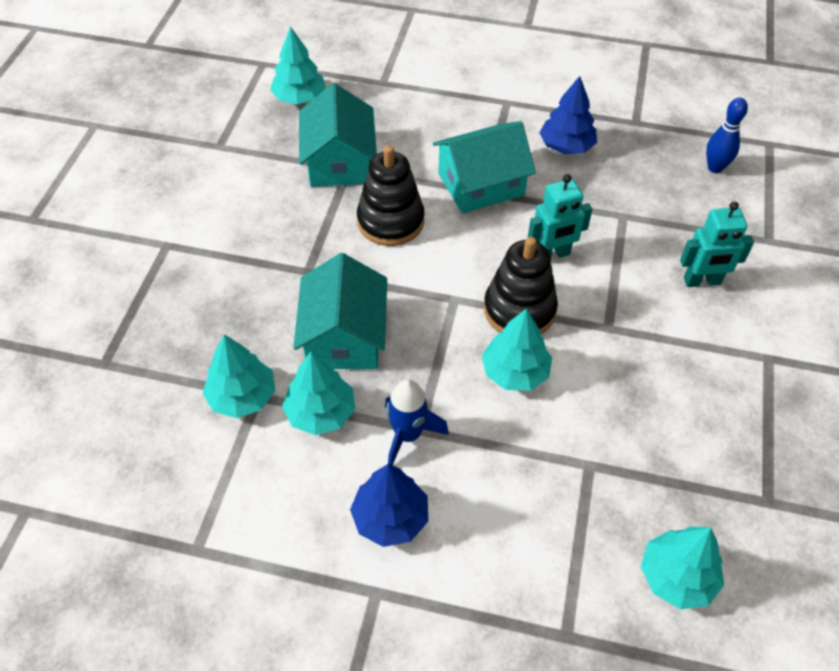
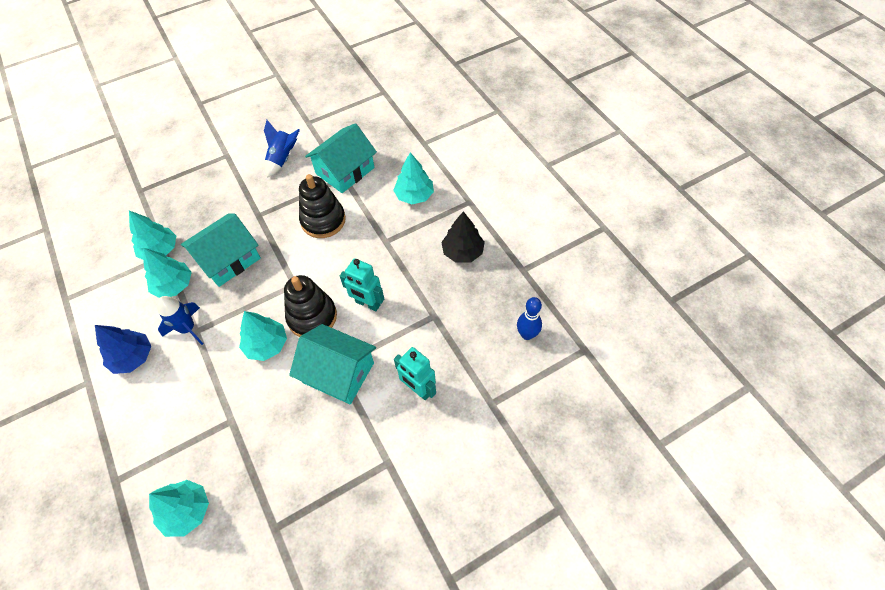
camera: 50 degrees right, 5 degrees up
(247, 200) = (283, 159): none -> blue rocket
(299, 98) = (374, 122): turquoise tree -> turquoise tree (414, 195)
(481, 184) = (390, 236): turquoise house -> turquoise house (338, 372)
(566, 146) = (462, 252): blue tree -> black tree

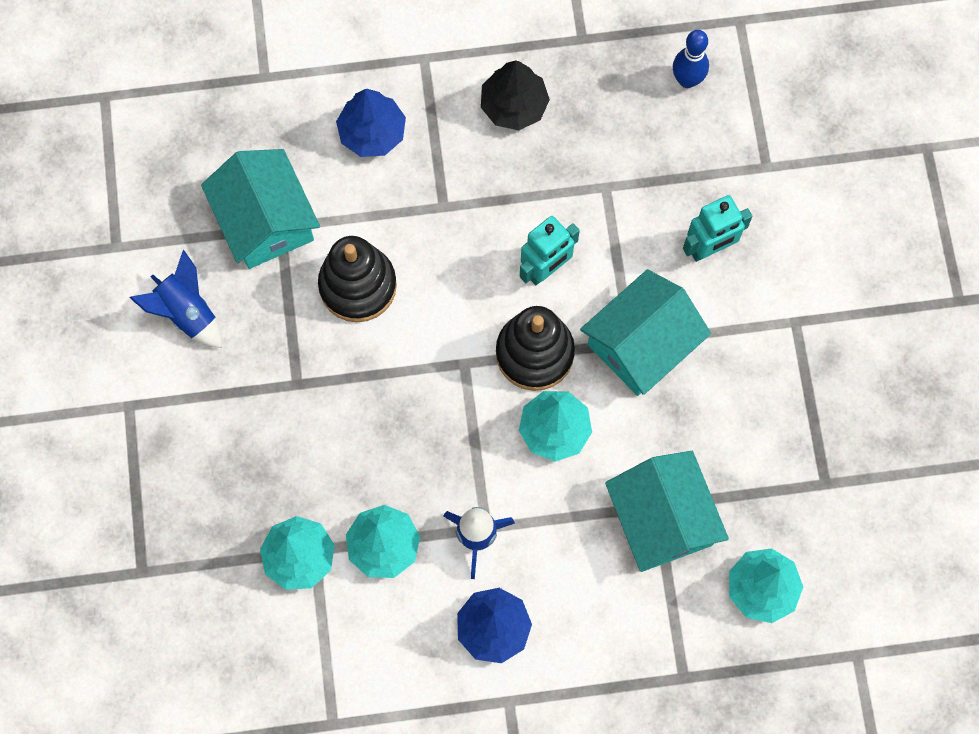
camera: 70 degrees left, 15 degrees up
(228, 259) = (369, 451): turquoise house -> turquoise house (662, 519)
(414, 195) = (372, 133): turquoise tree -> blue tree

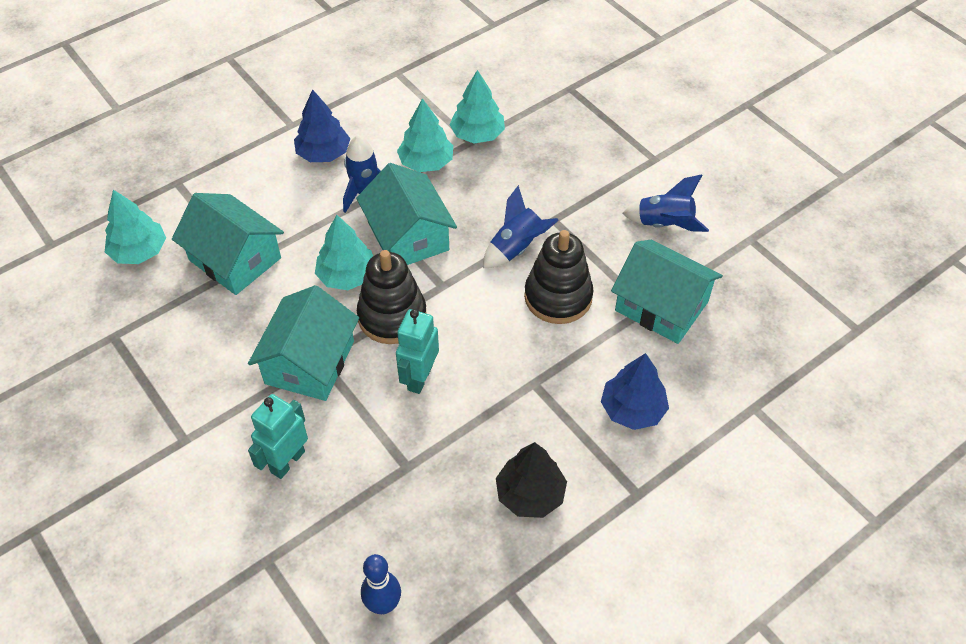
camera: 150 degrees right, 20 degrees down
(359, 368) = (516, 248): none -> blue rocket
(463, 448) = (408, 236): none -> turquoise house

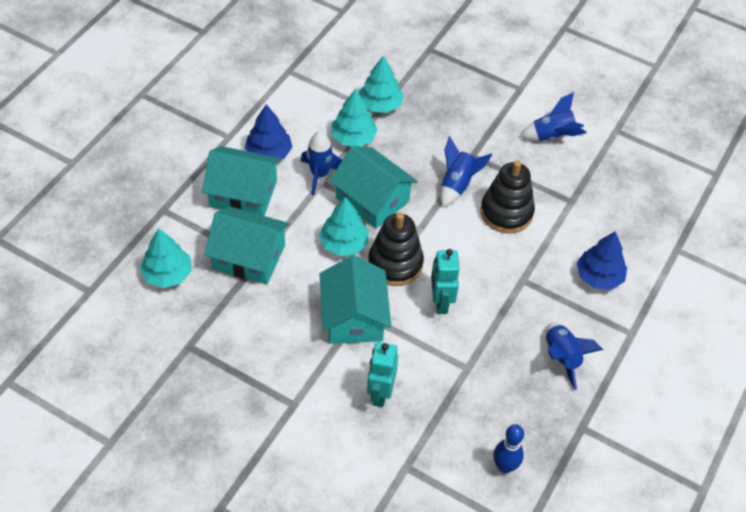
camera: 25 degrees left, 0 degrees up
(530, 494) = (561, 357): black tree -> blue rocket
(661, 306) = (581, 197): turquoise house -> turquoise house (243, 193)

